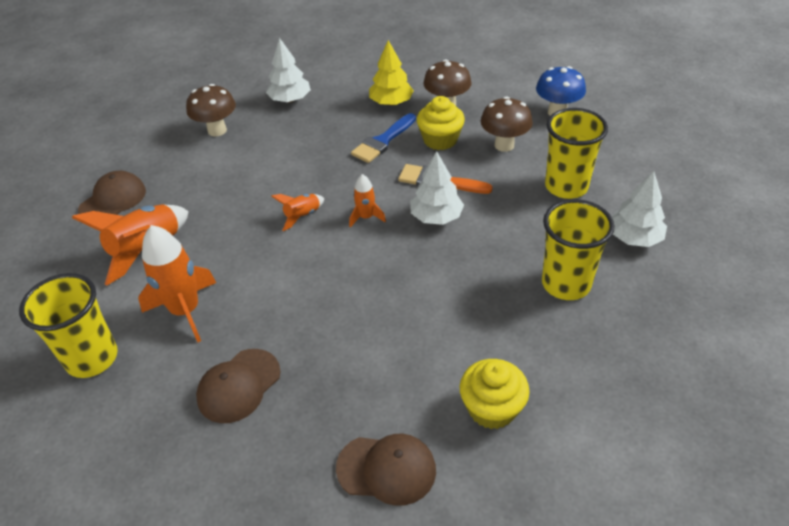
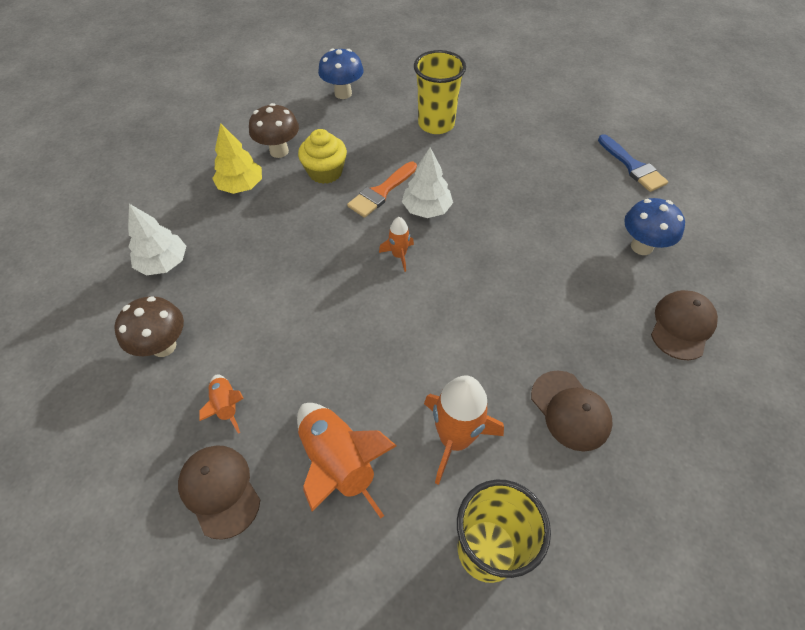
camera: 70 degrees left, 10 degrees up
(302, 216) = (368, 303): orange rocket -> orange rocket (226, 406)
(383, 141) = (297, 210): blue brush -> blue brush (633, 166)
(492, 408) = (641, 246): yellow cupcake -> blue mushroom
(504, 145) = (362, 137): brown mushroom -> none
(566, 284) = (539, 164): yellow cup -> none
(634, 238) = (510, 114): white tree -> none

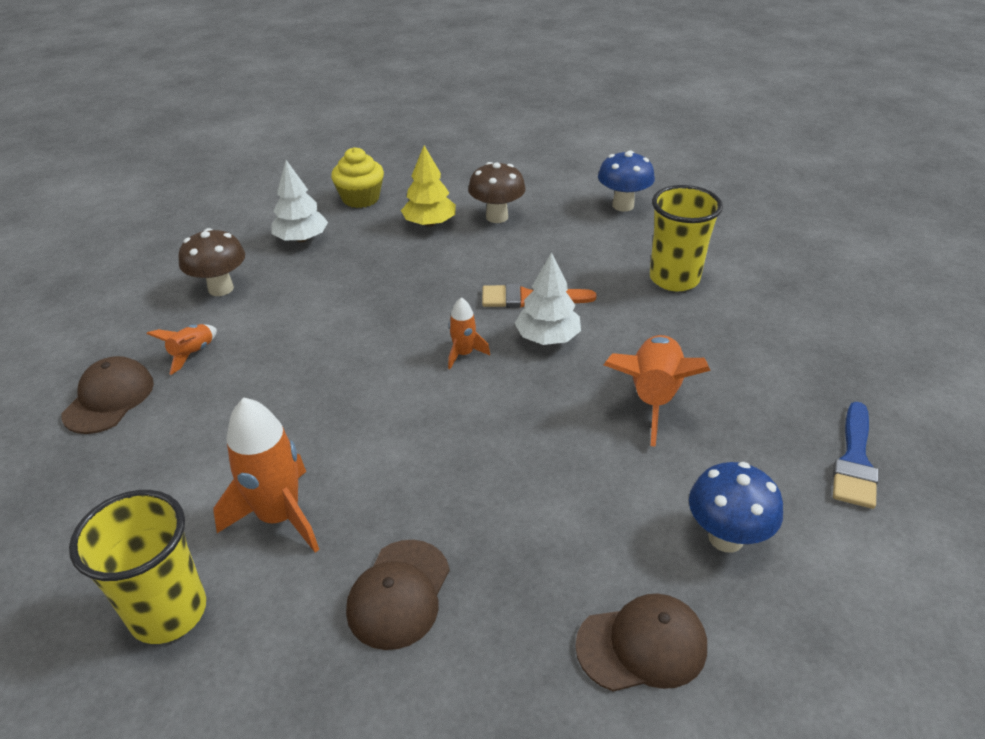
camera: 50 degrees right, 15 degrees down
(325, 172) = (508, 254): yellow cupcake -> yellow cupcake (361, 198)
(338, 463) = (188, 451): orange rocket -> orange rocket (652, 396)

